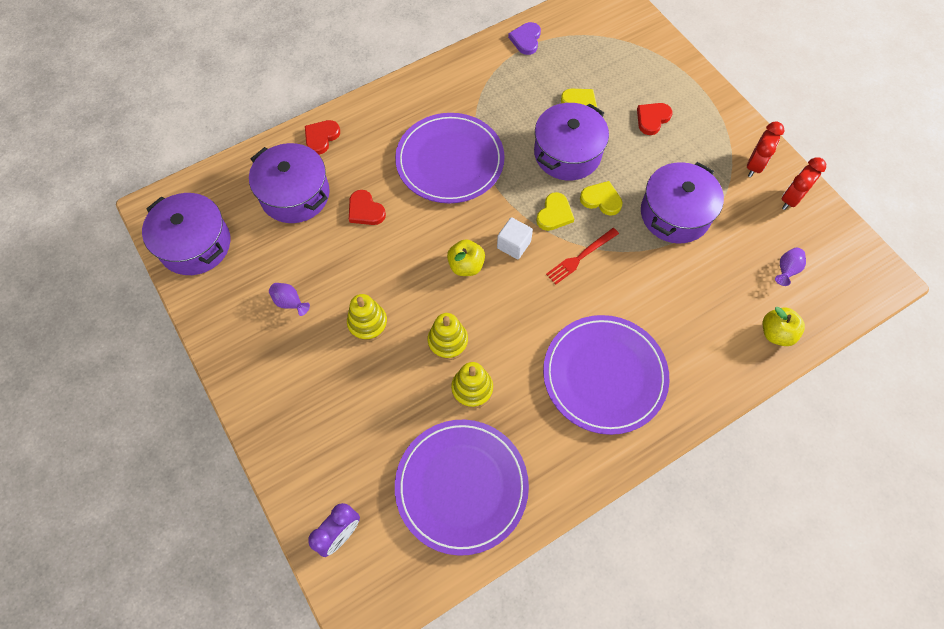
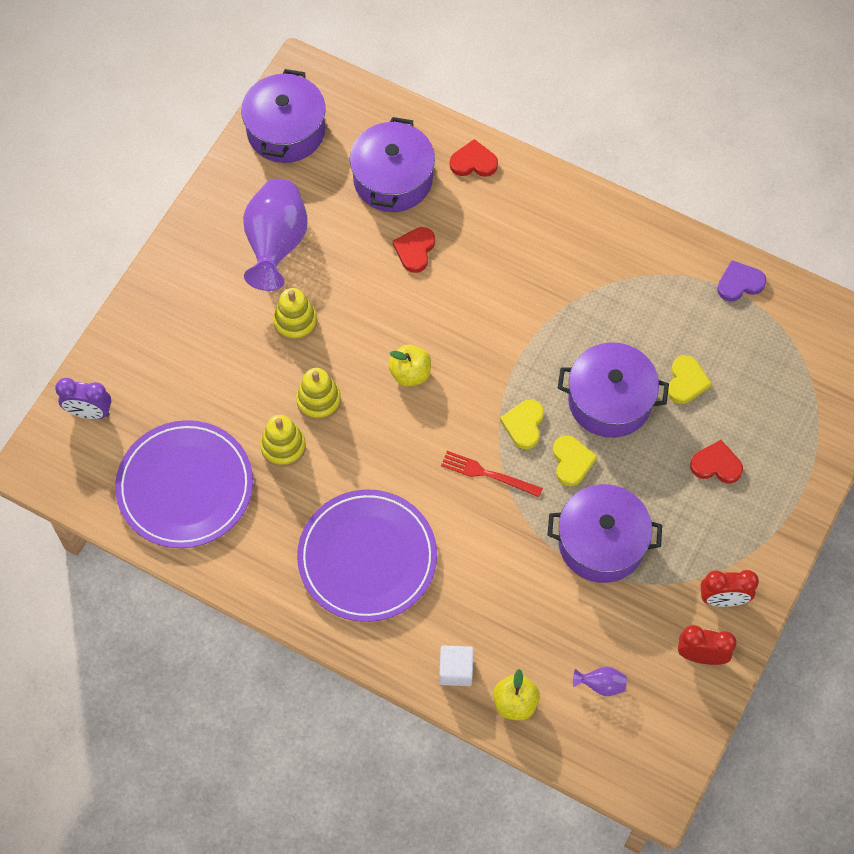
camera: 60 degrees right, 0 degrees up
(290, 303) = (276, 245): purple vase -> purple vase, size x2.40
(450, 161) = (524, 293): purple plate -> none
(513, 245) = (462, 404): white cube -> white cube (456, 670)
(554, 214) = (524, 425): yellow heart -> yellow heart turned 105 degrees clockwise

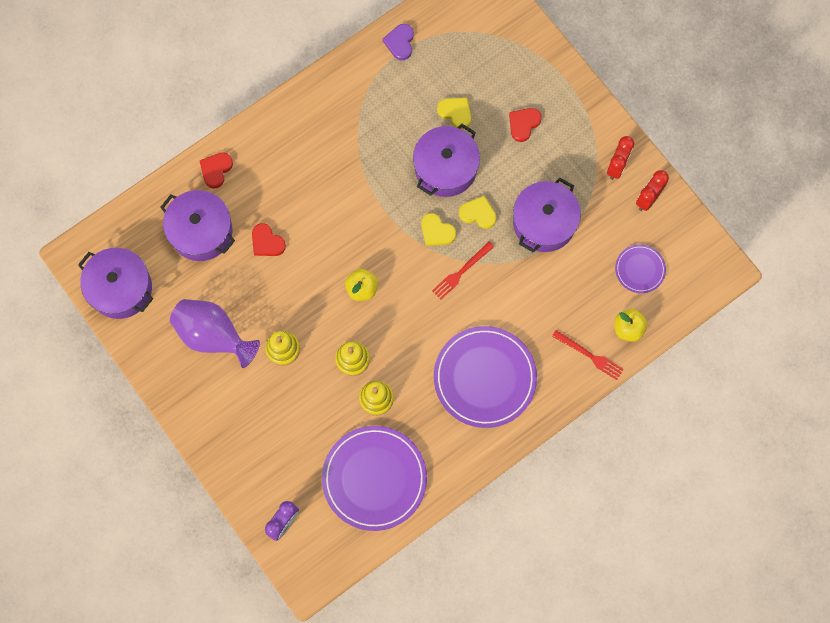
camera: 65 degrees left, 10 degrees up
(456, 670) = (589, 355): white cube -> red fork
(601, 685) = (640, 269): purple vase -> purple plate

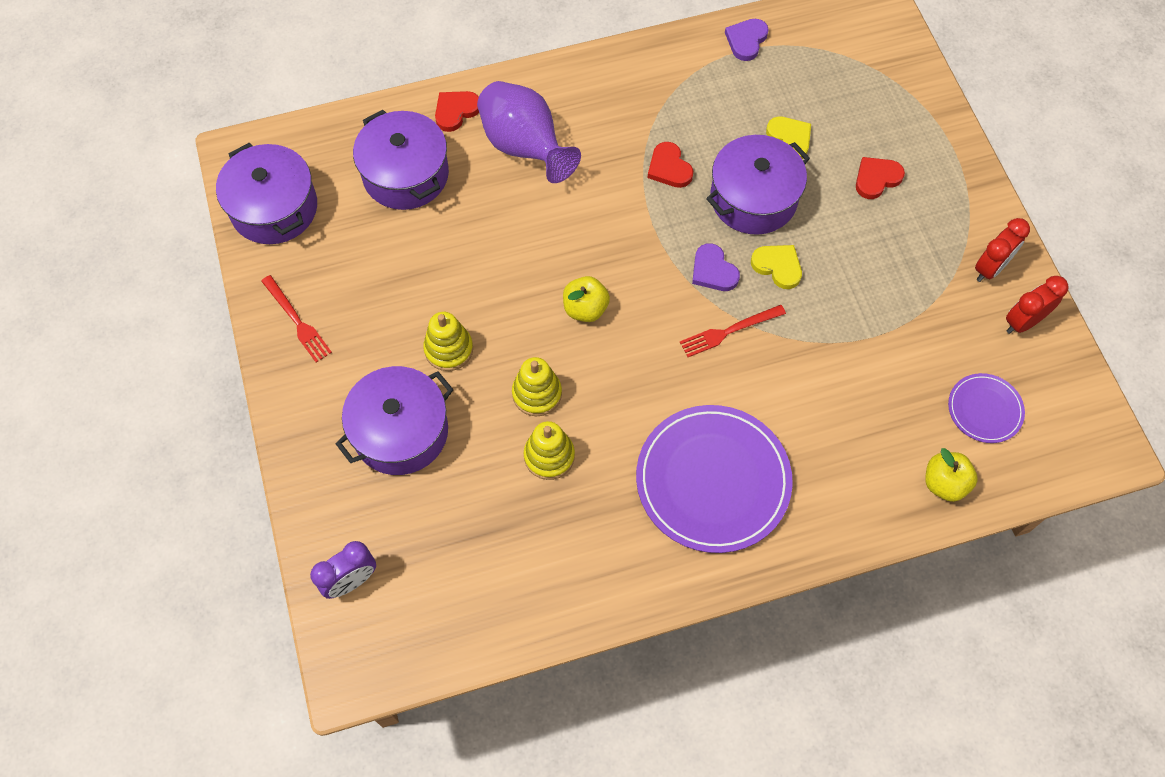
camera: 20 degrees right, 10 degrees down
(213, 336) = (365, 303): purple vase -> purple vase (525, 147)
(267, 242) = (484, 213): red heart -> red heart (669, 168)
(374, 478) = (504, 564): purple plate -> none
(436, 231) = (713, 271): yellow heart -> purple heart
(544, 222) = (865, 306): purple pot -> purple pot (400, 431)
(589, 355) = (875, 501): red fork -> red fork (297, 321)

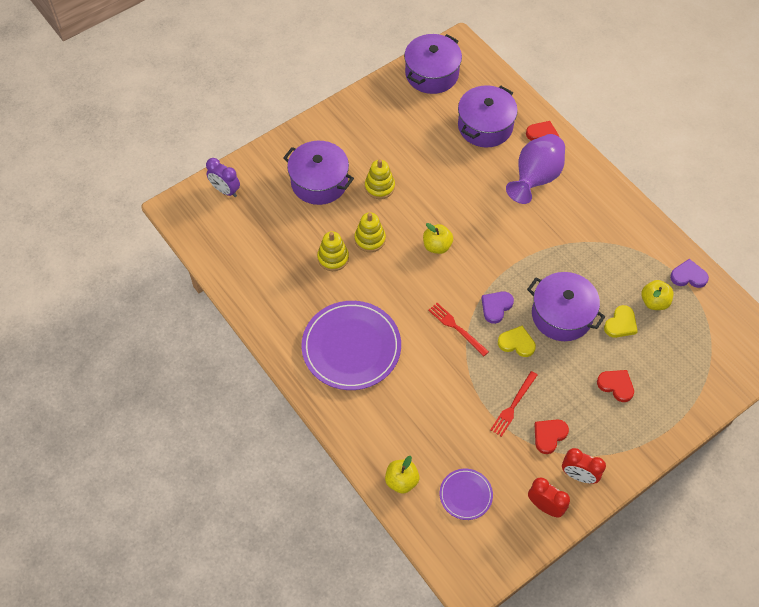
camera: 70 degrees right, 5 degrees down
(297, 321) = (366, 111): red fork -> red fork (513, 405)
(669, 168) = (561, 260): red heart -> red heart (549, 436)
(770, 91) = (654, 302): none -> yellow apple
(777, 266) = (517, 343): yellow heart -> yellow heart turned 90 degrees counterclockwise

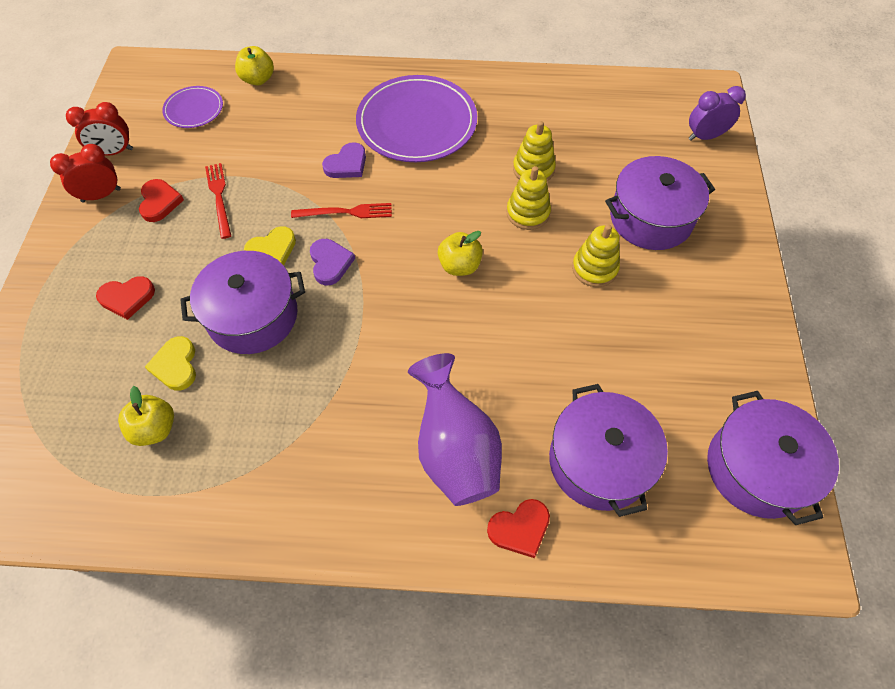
camera: 130 degrees right, 0 degrees up
(688, 276) = (134, 507): purple heart -> purple heart (347, 164)

